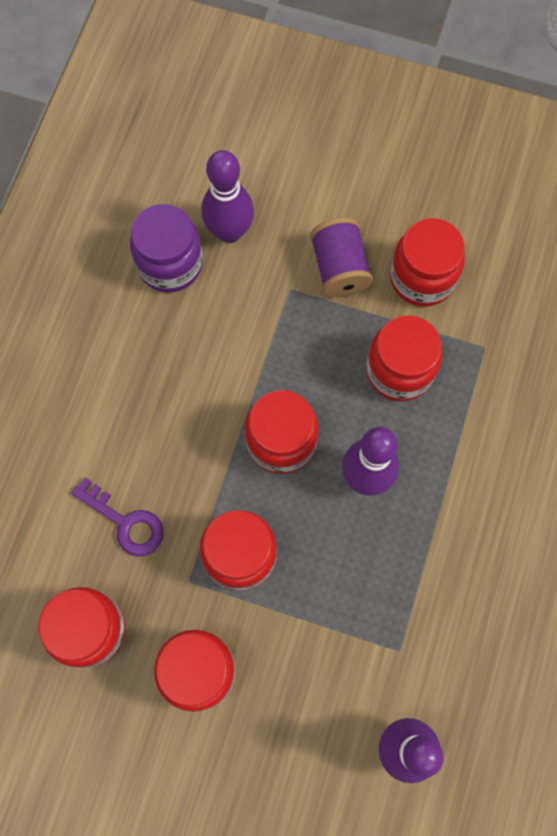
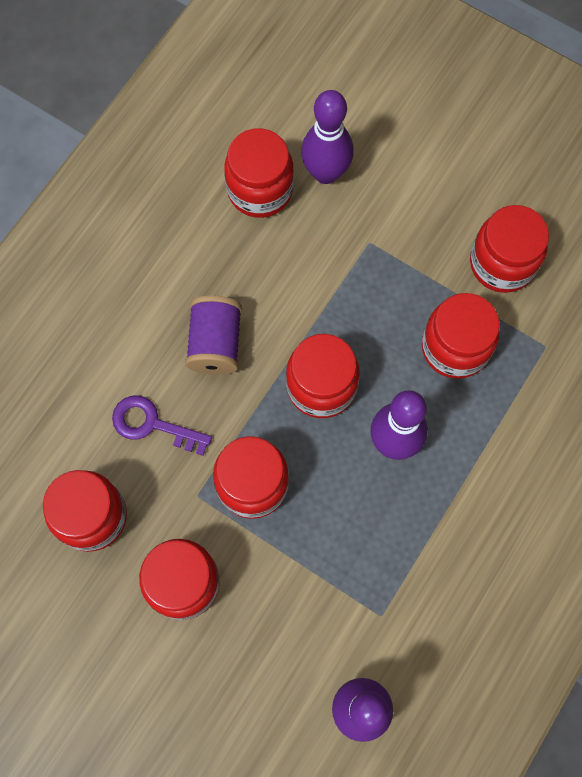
camera: 15 degrees right, 0 degrees up
(125, 522) = (152, 424): purple key -> purple key turned 150 degrees clockwise
(170, 264) = (260, 190): purple jar -> red jar
(339, 268) = (423, 234): purple spool -> purple spool (215, 344)

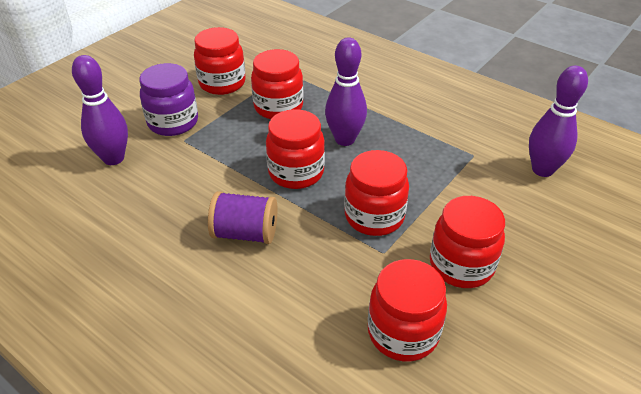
camera: 85 degrees left, 30 degrees down
(152, 424) = (315, 281): purple key -> none
(260, 190) = (110, 197): red jar -> none
(403, 221) = (173, 122): none -> purple jar

